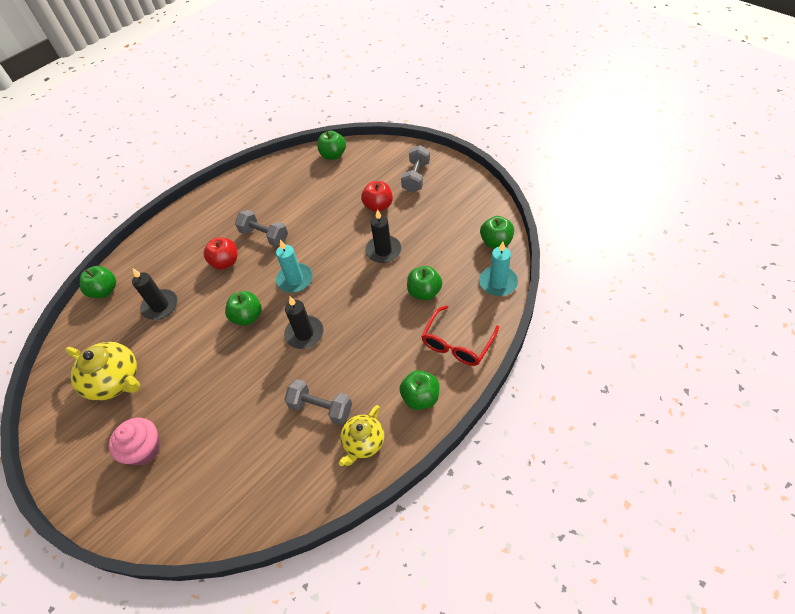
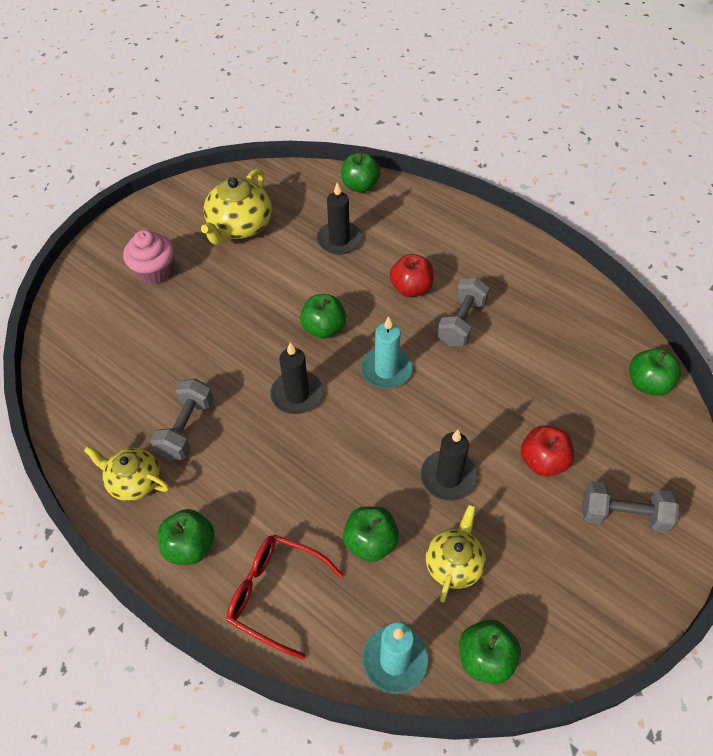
camera: 80 degrees right, 0 degrees up
(440, 252) = (454, 564): none -> yellow teapot

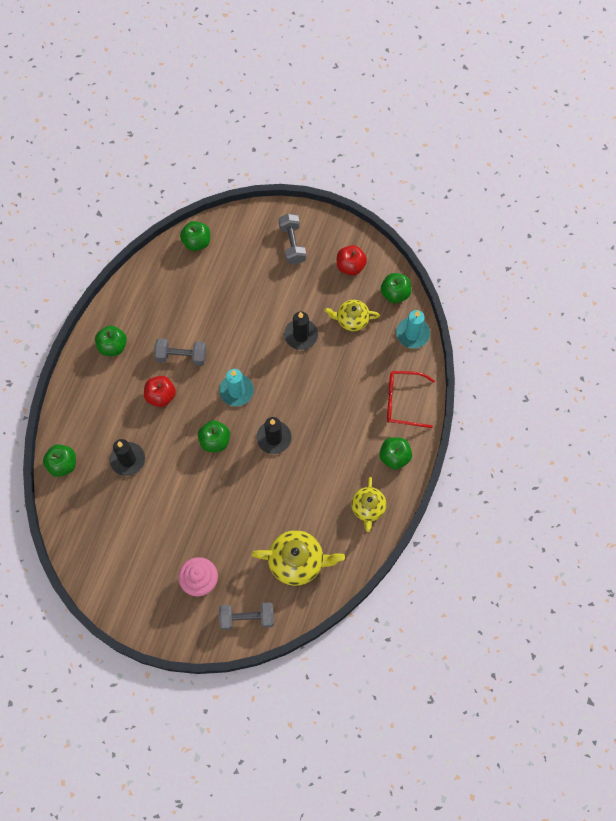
camera: 110 degrees left, 15 degrees up
(186, 428) = (322, 494): grey dumbbell -> grey dumbbell (247, 618)
(239, 226) = (134, 538): yellow teapot -> yellow teapot (297, 561)
(275, 594) = (403, 402): red glasses -> red glasses turned 90 degrees clockwise
(370, 542) = (356, 364): green apple -> green apple (113, 346)
(543, 461) = (272, 289): red apple -> red apple (350, 266)

